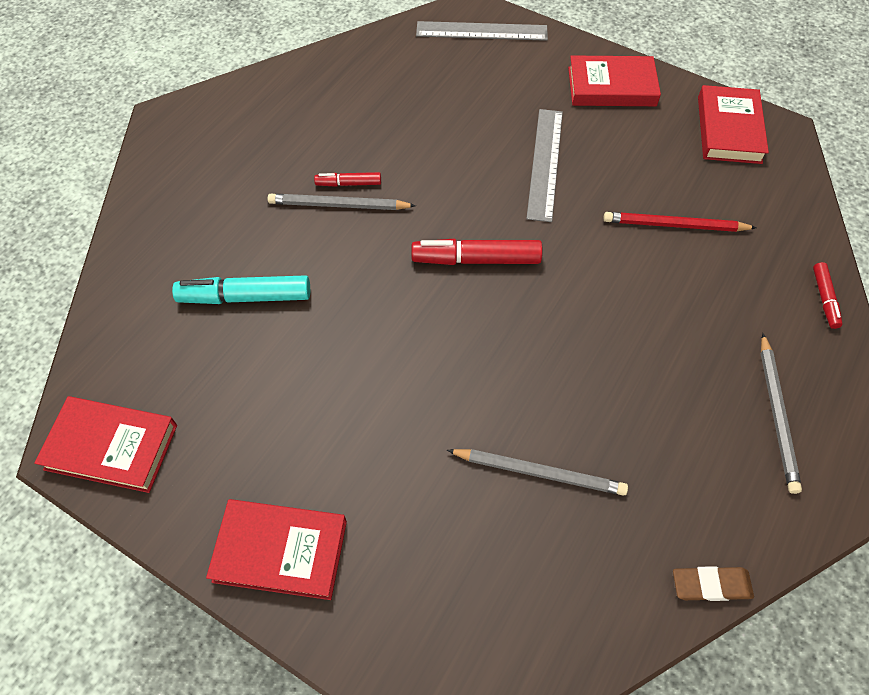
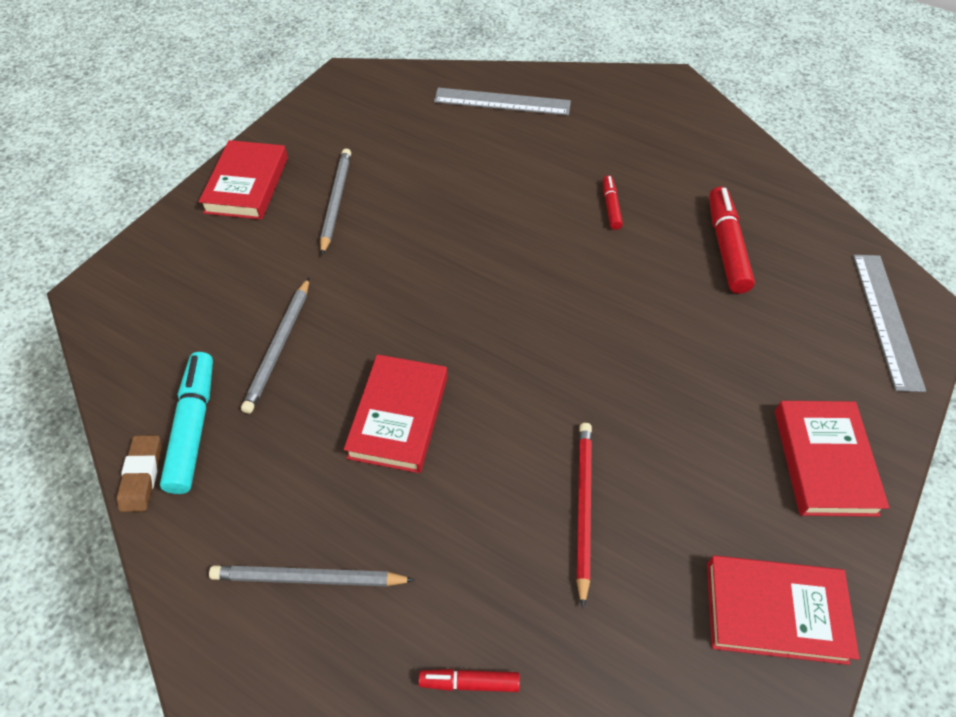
camera: 90 degrees right, 5 degrees down
(111, 447) = (344, 94): red book -> red book (398, 416)
(245, 297) = (474, 148): turquoise marker -> turquoise marker (193, 427)
(338, 205) = (582, 201): grey pencil -> grey pencil (336, 201)
(476, 259) = (520, 306): red marker -> red marker (726, 247)
(545, 163) = (666, 375): grey ruler -> grey ruler (502, 102)

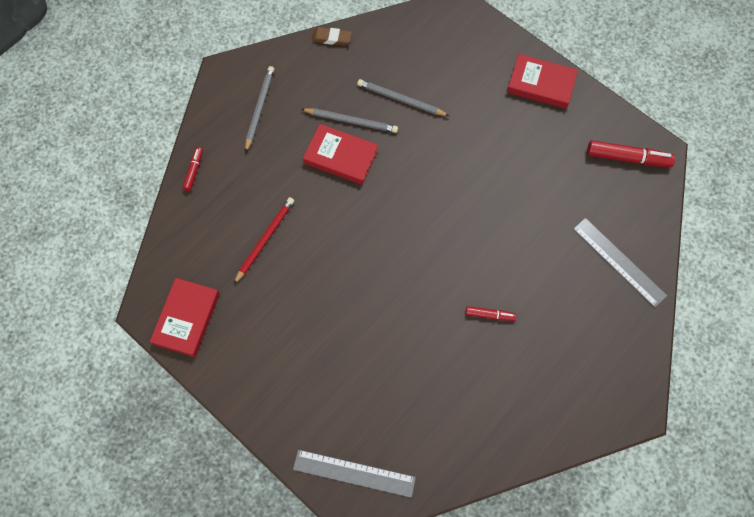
camera: 100 degrees right, 15 degrees up
(193, 427) = (355, 59): turquoise marker -> none
(336, 201) = (518, 136): grey pencil -> grey pencil (351, 121)
(502, 102) = (619, 262): grey ruler -> grey ruler turned 60 degrees counterclockwise
(583, 507) = (265, 239): red pencil -> red pencil turned 75 degrees counterclockwise
(726, 247) = (438, 385): red marker -> red marker (627, 158)
(824, 461) = (261, 381): red book -> none

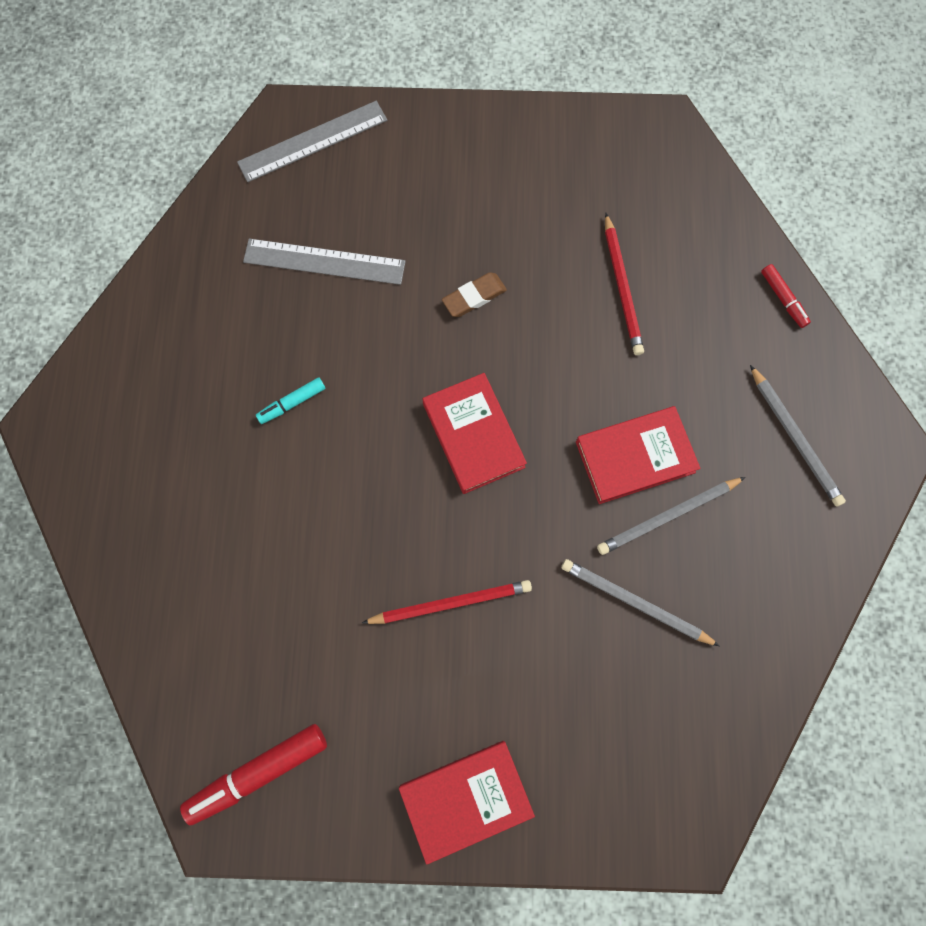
camera: 140 degrees right, 5 degrees up
(187, 318) = (618, 148): red book -> red book (473, 435)
(331, 38) = (813, 621): brown eraser -> brown eraser (474, 297)
(400, 100) = (635, 603): grey pencil -> grey pencil turned 135 degrees counterclockwise
(485, 161) = (450, 603): none -> red pencil
(489, 315) = (292, 403): red marker -> turquoise marker
(619, 262) = (175, 597): grey ruler -> grey ruler (324, 261)

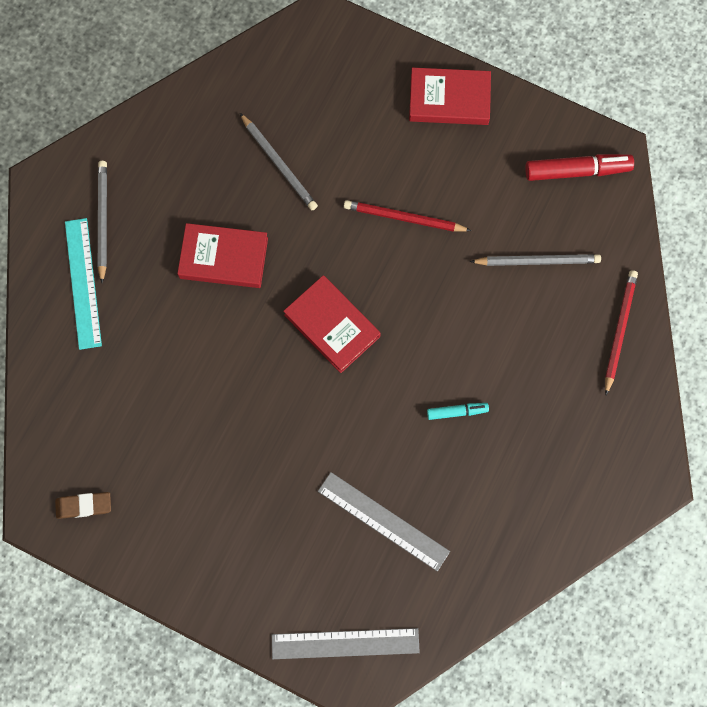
camera: 155 degrees left, 0 degrees up
(473, 435) = (332, 325): red book -> red book turned 45 degrees counterclockwise
(474, 297) = (277, 434): brown eraser -> brown eraser (84, 505)
(622, 287) = (159, 389): red pencil -> red pencil (619, 330)
(668, 516) = (224, 208): grey pencil -> grey pencil (537, 261)
(770, 359) = (83, 283): none -> turquoise ruler
(783, 299) = (43, 324): red marker -> none

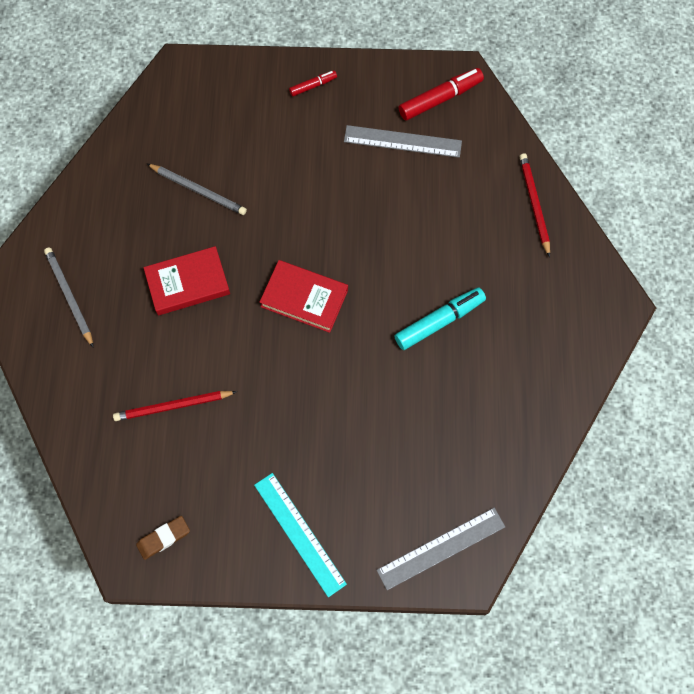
camera: 25 degrees left, 5 degrees down
(83, 283) = (76, 354): turquoise ruler -> turquoise ruler (299, 533)
(383, 521) = (423, 434): grey ruler -> grey ruler (402, 141)
(404, 218) = (321, 190): red pencil -> red pencil (173, 406)
(449, 99) = (313, 86): red book -> red marker
(457, 412) = (439, 321): turquoise marker -> turquoise marker, size x1.83
(537, 261) = (444, 178): grey pencil -> none

